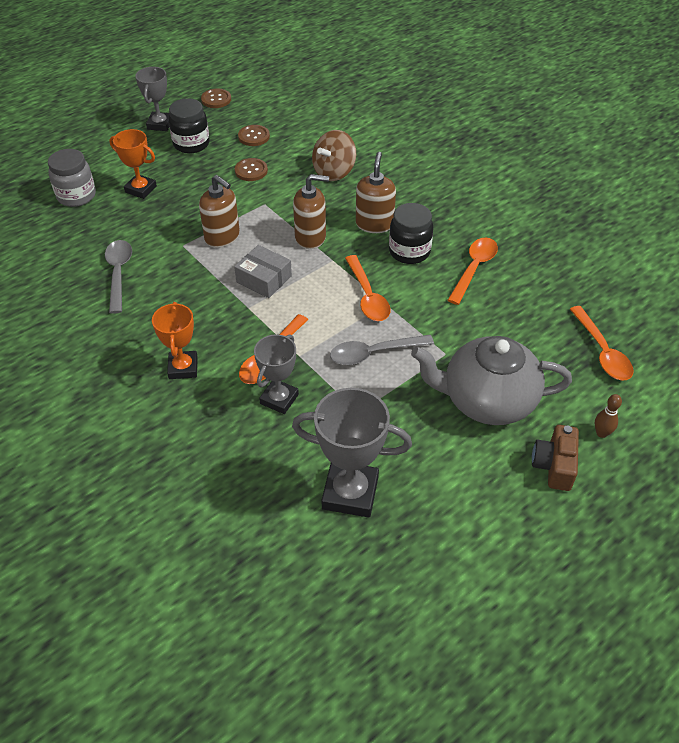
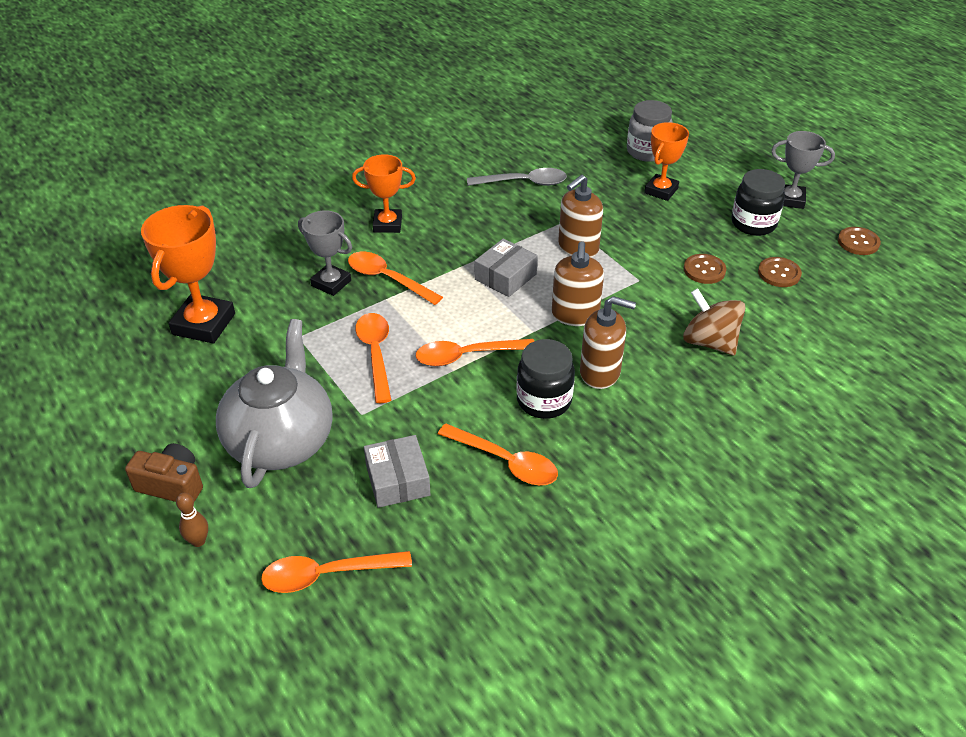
camera: 95 degrees right, 5 degrees down
(350, 493) = (204, 324): grey trophy -> orange trophy
(374, 353) = (375, 354): grey spoon -> orange spoon
(507, 324) = (397, 480): none -> grey box

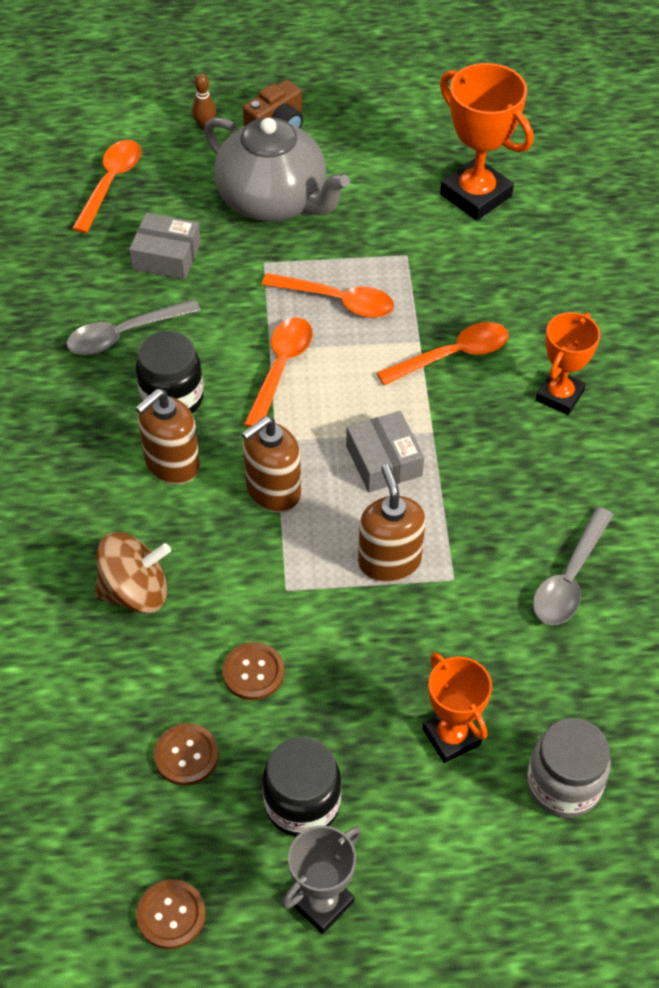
camera: 120 degrees right, 10 degrees up
(331, 283) = (477, 307): grey trophy -> none
(505, 462) = (125, 334): orange spoon -> grey spoon
(575, 315) = (273, 491): brown soap dispenser -> brown soap dispenser turned 75 degrees counterclockwise

